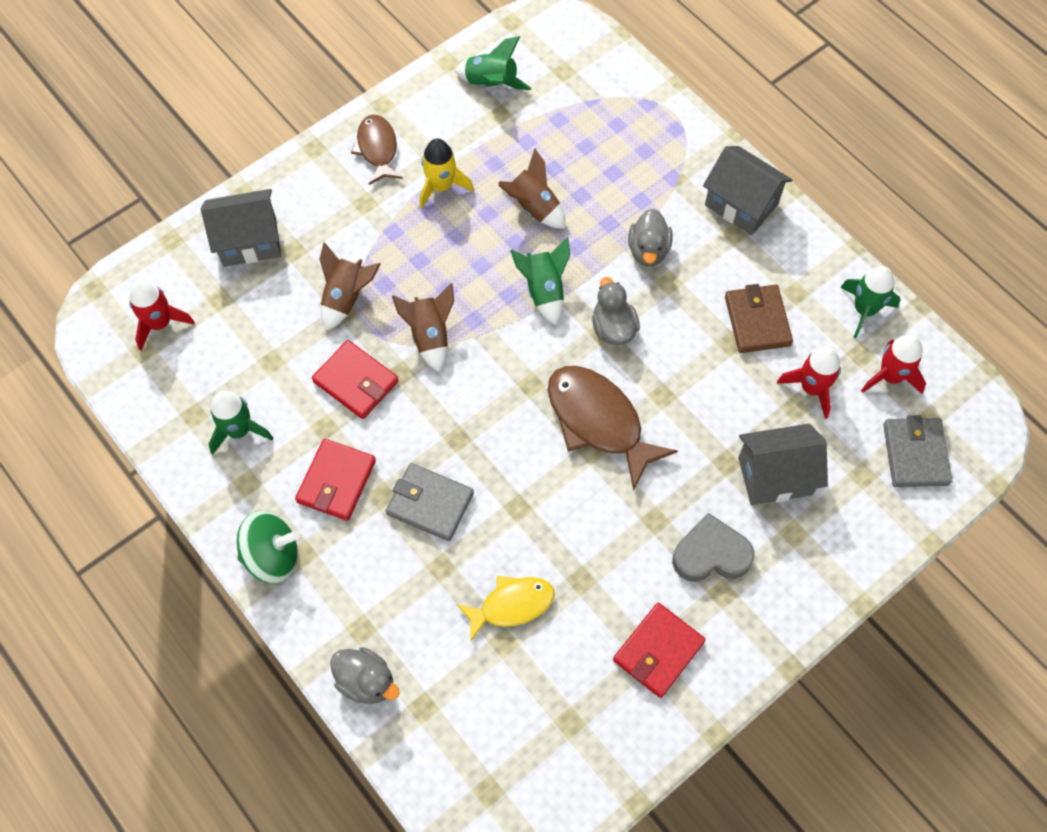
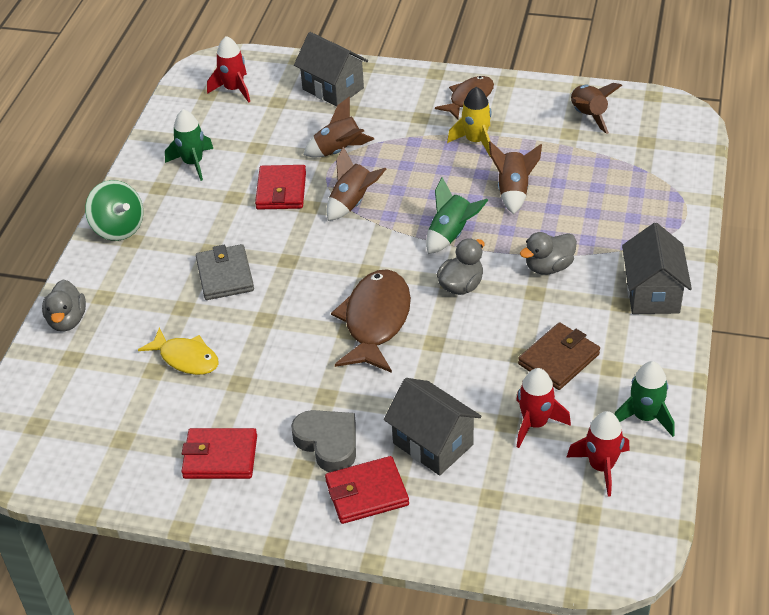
camera: 55 degrees right, 20 degrees down
(336, 481) = (199, 224): red wallet -> red wallet (367, 493)
(491, 84) = (588, 116): green rocket -> brown rocket
(915, 454) = (546, 522): grey wallet -> none

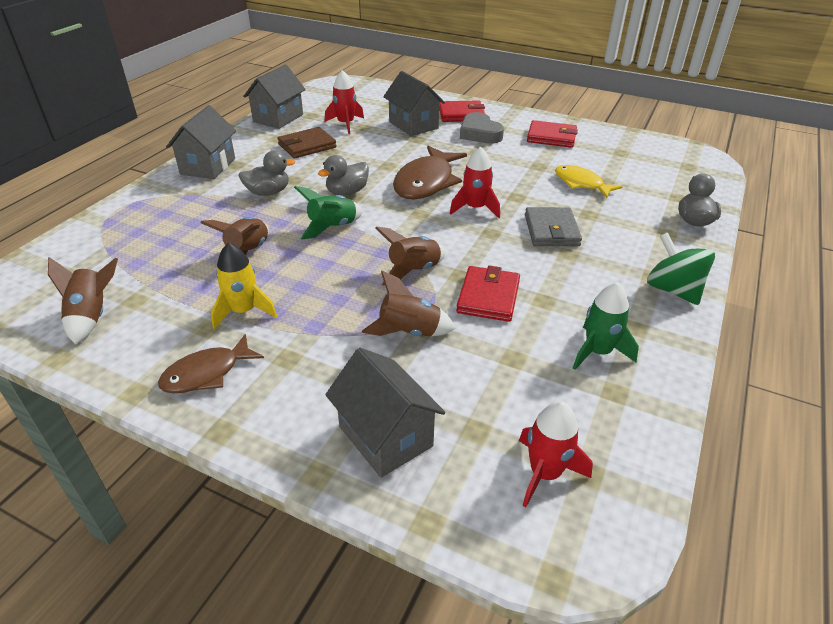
camera: 170 degrees left, 5 degrees down
(601, 467) = (321, 106): red rocket -> red rocket (475, 208)
(645, 417) = (278, 118): green rocket -> grey house

